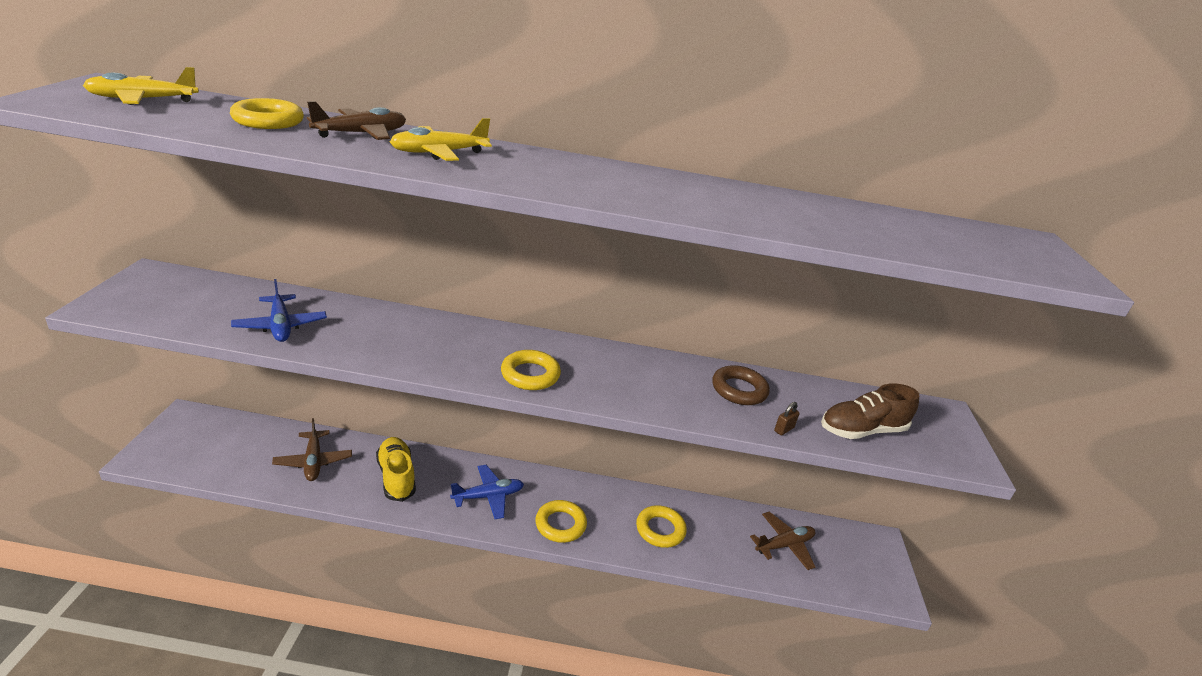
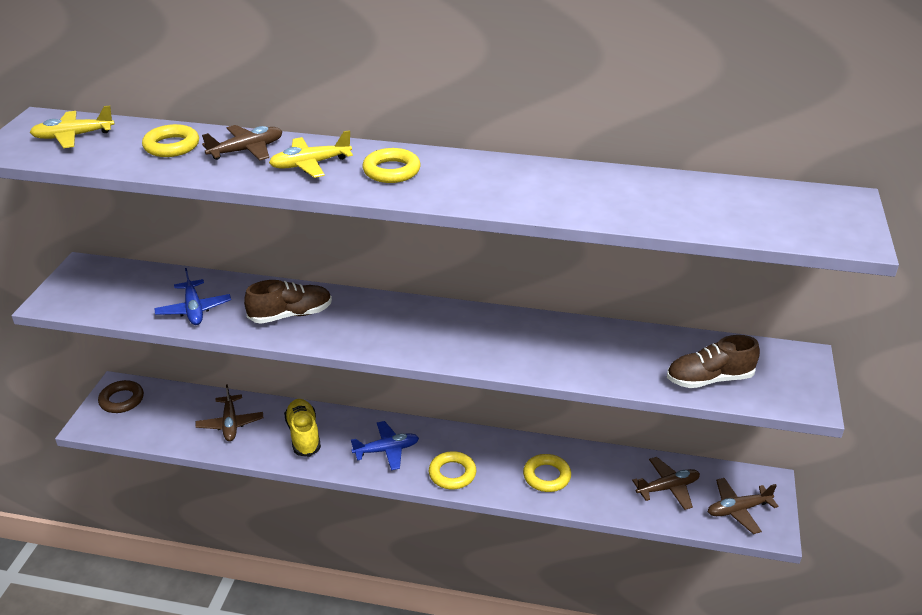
camera: 10 degrees right, 5 degrees up
(396, 338) = (291, 315): none -> brown shoe
(530, 375) = (406, 342): yellow ring -> yellow ring (391, 171)
(739, 390) = (599, 345): brown ring -> brown ring (122, 400)
(784, 429) = (632, 381): brown padlock -> none
(857, 570) = (738, 510): none -> brown plane

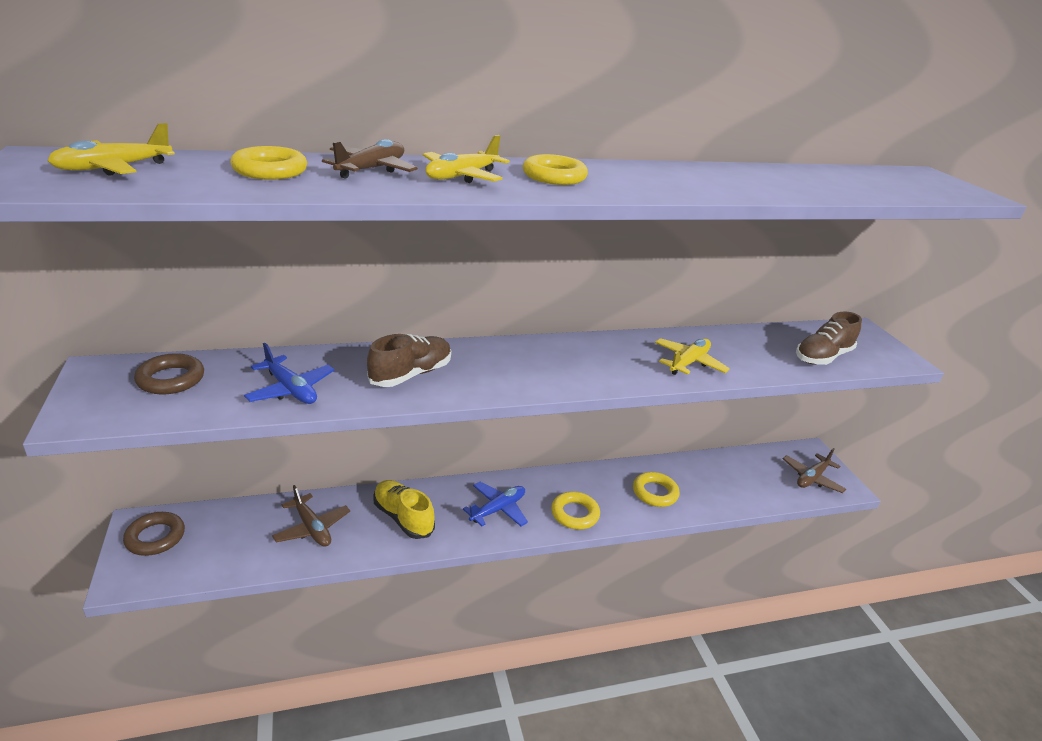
camera: 30 degrees left, 5 degrees down
(122, 284) = (171, 379): none -> brown ring
(550, 355) = (688, 363): none -> yellow plane
(668, 488) = (751, 475): brown plane -> none

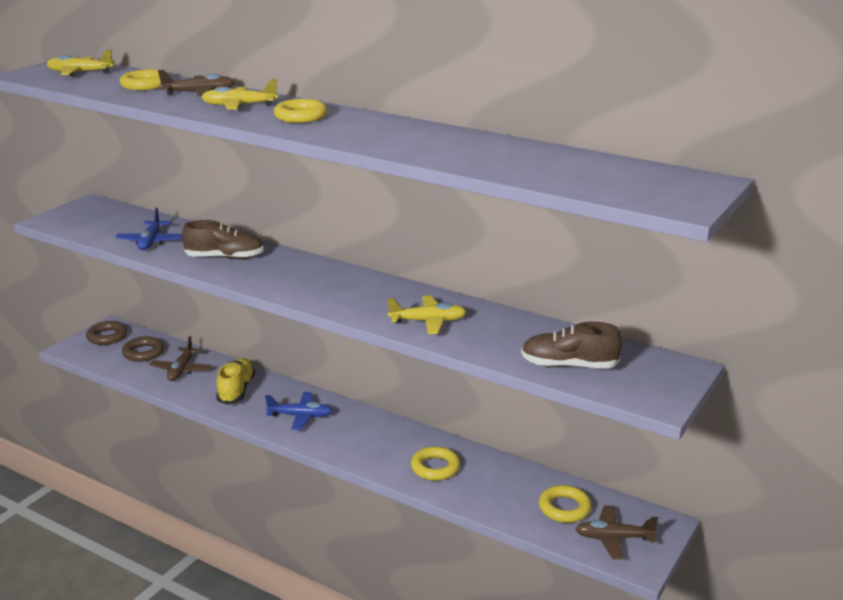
camera: 50 degrees right, 5 degrees down
(171, 379) = (110, 218): brown ring -> brown ring (143, 353)
(574, 514) = (347, 446): yellow ring -> yellow ring (564, 508)

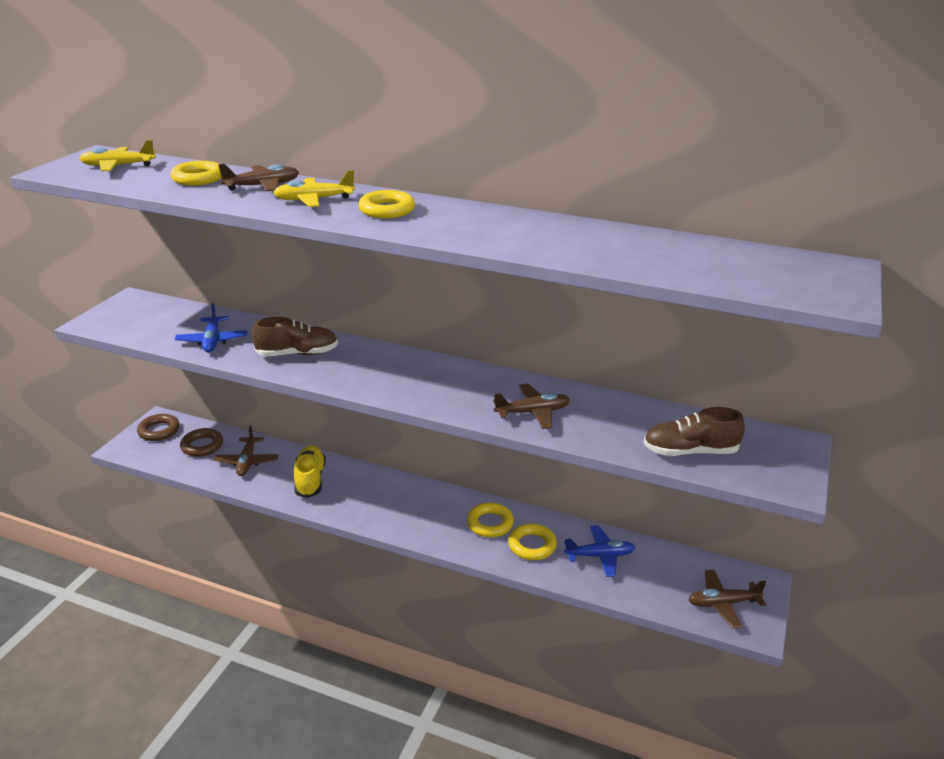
camera: 10 degrees left, 5 degrees up
(300, 416) = (383, 502): blue plane -> blue plane (600, 556)
(428, 321) = (533, 412): yellow plane -> brown plane
(564, 508) = (667, 576): yellow ring -> yellow ring (490, 523)

